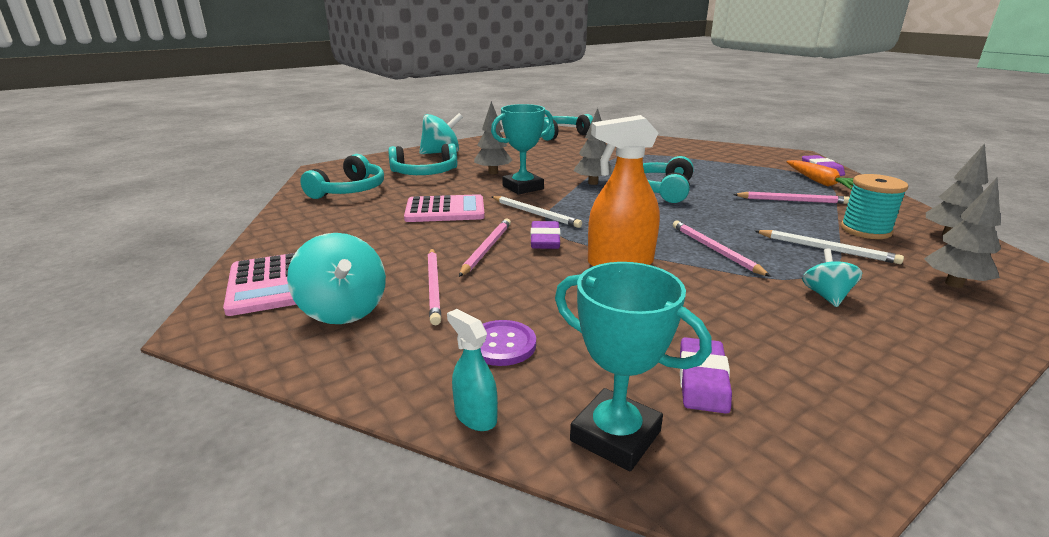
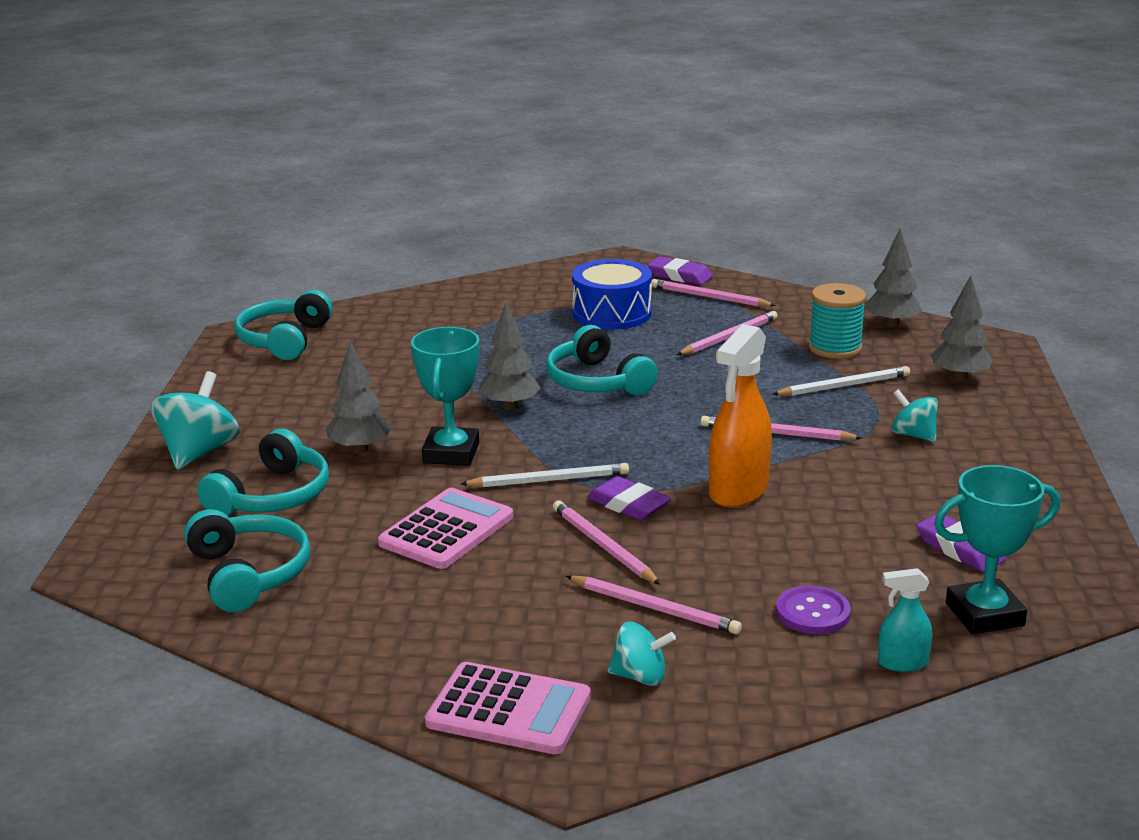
camera: 50 degrees left, 0 degrees up
(343, 310) = (640, 676): turquoise spinning top -> turquoise spinning top, size x0.60
(739, 170) = (612, 313): none -> blue drum
(820, 182) = (709, 297): orange carrot -> pink pencil

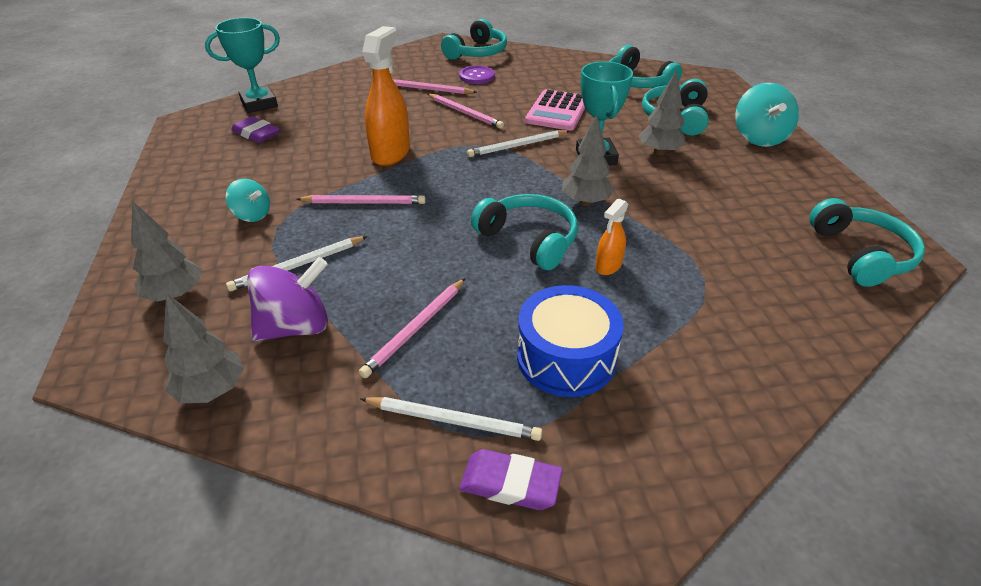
camera: 165 degrees right, 15 degrees up
(508, 710) = (477, 52): pink calculator -> turquoise headphones
(532, 356) = (608, 266): none -> orange spray bottle
(628, 504) = (459, 137): purple eraser -> none
(640, 676) = (427, 66): turquoise spinning top -> none
(709, 297) = (453, 420): pink pencil -> white pencil
(812, 612) = (348, 96): purple button -> purple button (476, 76)
(835, 348) = (295, 327): turquoise spool -> purple spinning top
(902, 663) = (308, 82): turquoise spray bottle -> none

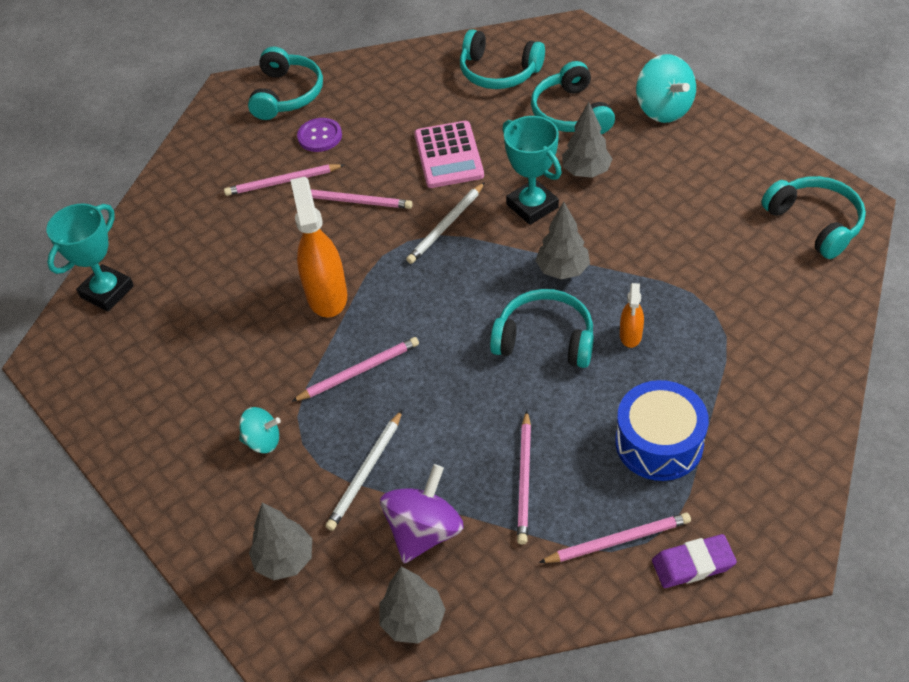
camera: 25 degrees left, 10 degrees up
(256, 134) = (152, 336): purple eraser -> none
(453, 420) = (618, 540): white pencil -> pink pencil

